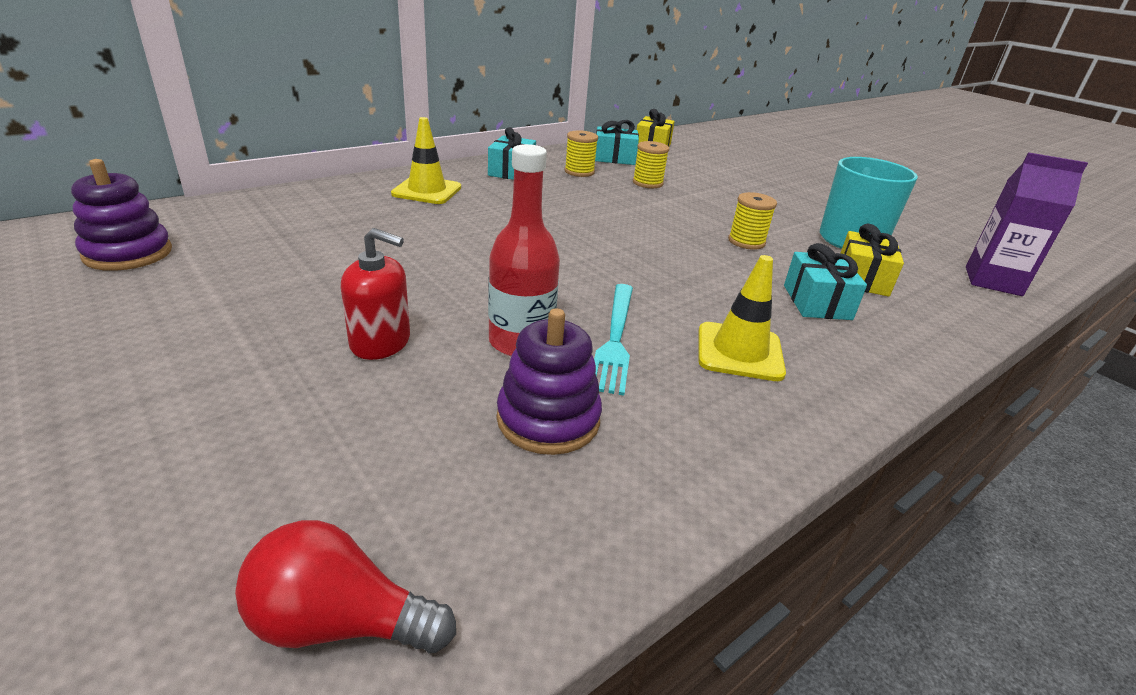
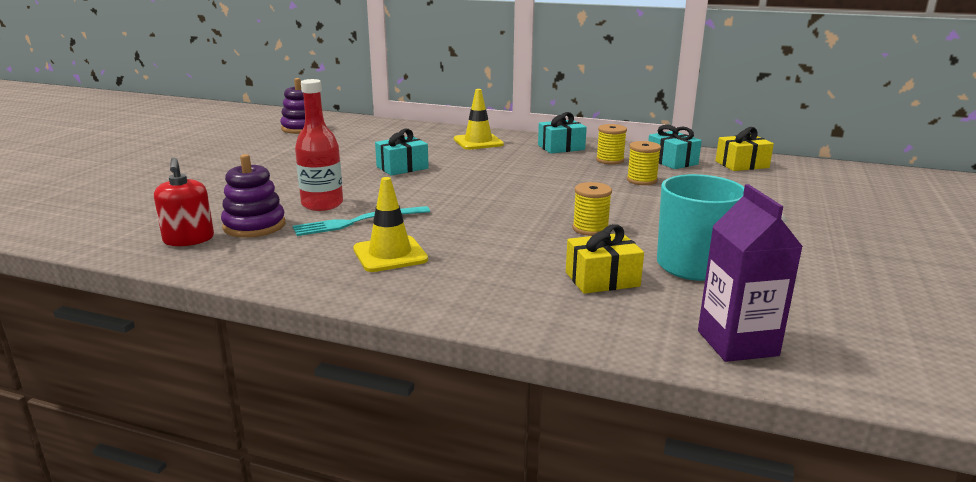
camera: 60 degrees right, 10 degrees down
(340, 622) = (98, 226): red light bulb -> none
(380, 342) = (284, 182): red soap dispenser -> red soap dispenser (188, 239)
(817, 302) = (515, 267): turquoise gift -> turquoise gift (402, 167)

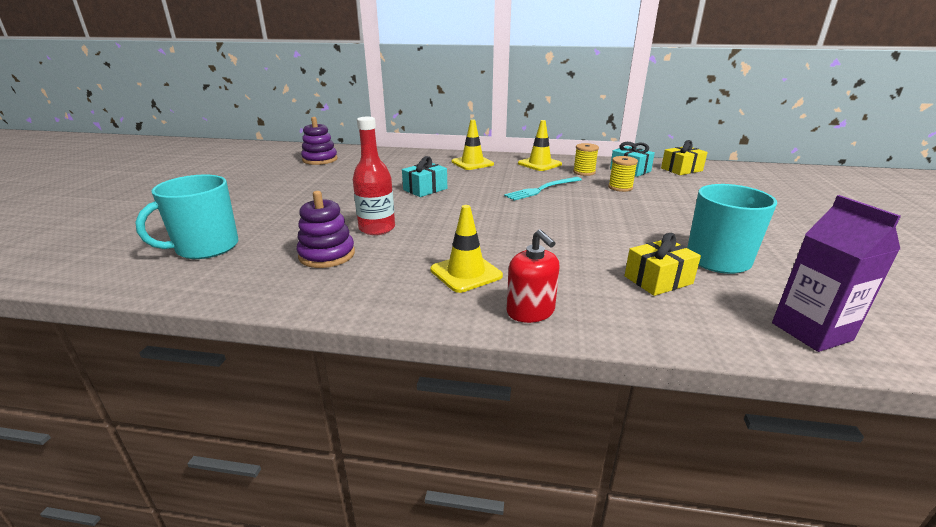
camera: 10 degrees left, 5 degrees up
(137, 209) = (206, 247): none -> turquoise mug
(188, 239) = (271, 274): red soap dispenser -> red soap dispenser (530, 311)
(357, 222) = (418, 243): turquoise fork -> turquoise fork (542, 189)
(561, 147) = (539, 164): turquoise gift -> yellow traffic cone
(590, 229) = (613, 233): yellow spool -> none

